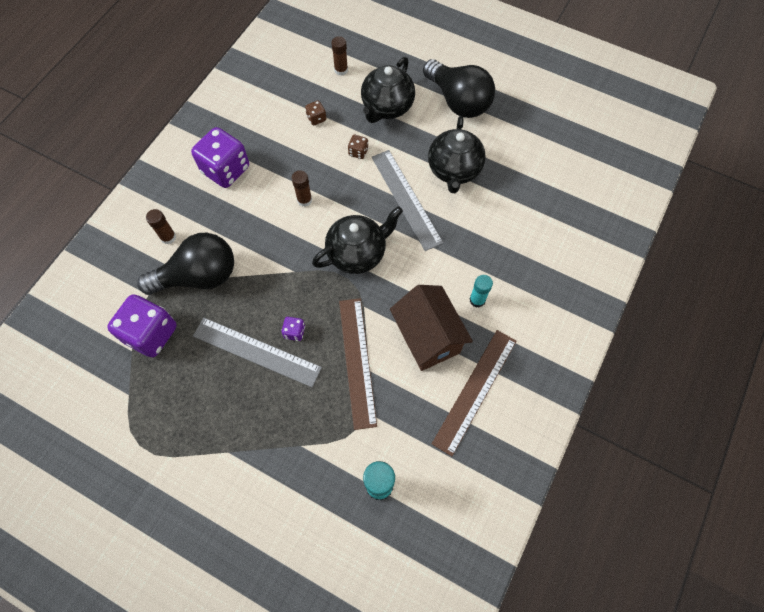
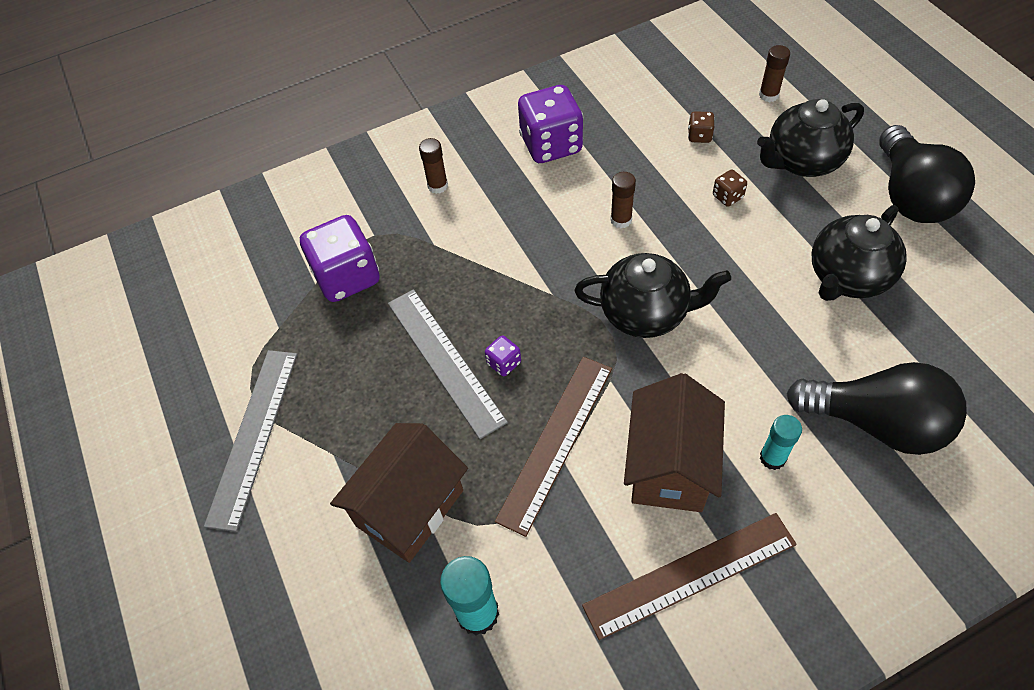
camera: 40 degrees right, 10 degrees down
(199, 276) = (440, 243): black light bulb -> black light bulb (876, 423)
(299, 453) = (409, 508): none -> brown house
(406, 199) = (755, 281): grey ruler -> grey ruler (253, 435)

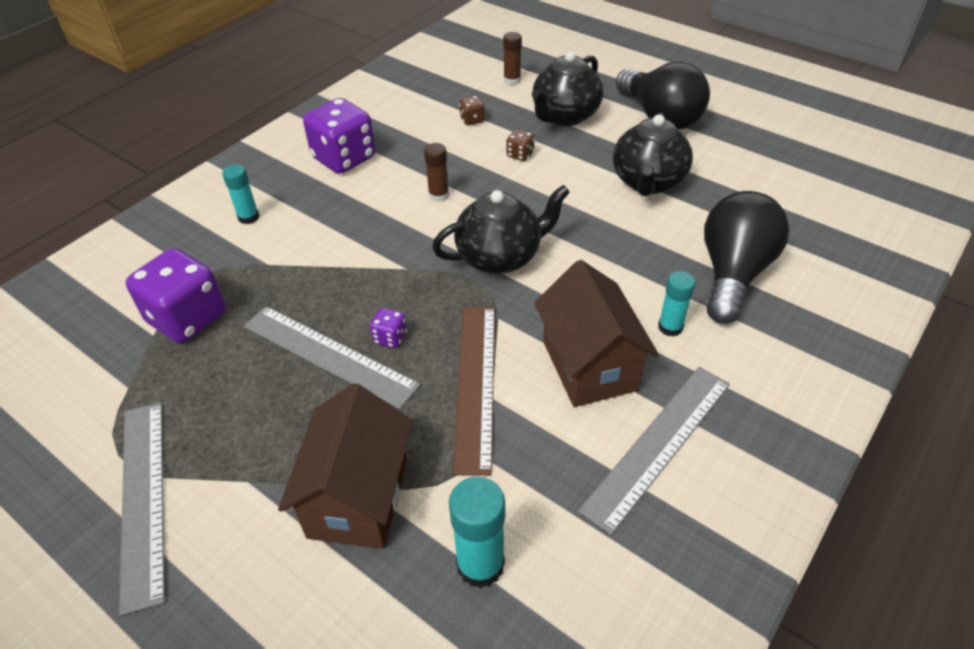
camera: 30 degrees left, 10 degrees down
(437, 186) = (248, 217): brown glue stick -> turquoise glue stick
(690, 575) = (658, 444): brown ruler -> grey ruler
(876, 423) = (733, 273): black light bulb -> black light bulb turned 60 degrees counterclockwise

